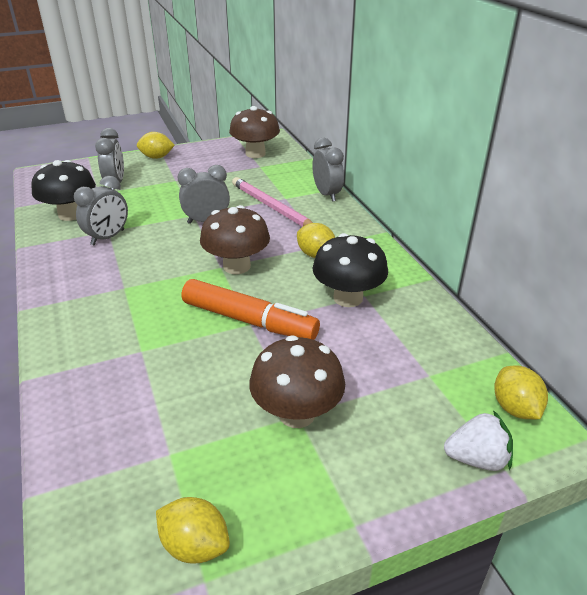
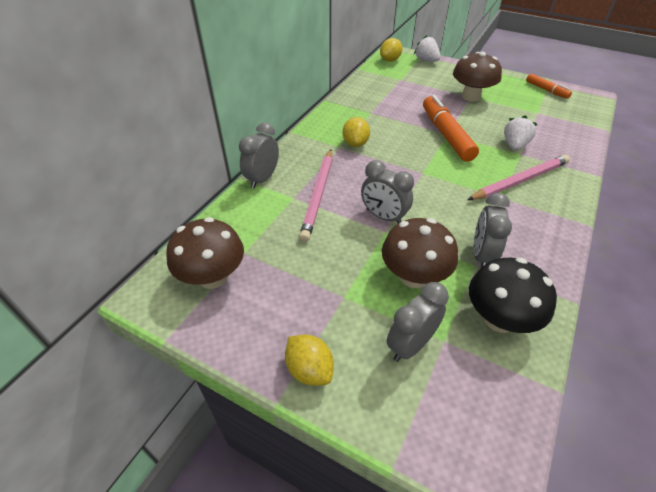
camera: 130 degrees left, 10 degrees up
(108, 237) = (482, 255): grey clock -> grey clock turned 75 degrees counterclockwise
(118, 314) = (520, 181): none -> pink pencil
(157, 358) = (514, 145): none -> white strawberry
(195, 545) = (546, 90): yellow lemon -> orange marker
(237, 266) = (412, 166): brown mushroom -> brown mushroom (414, 276)
(348, 298) = (380, 116): black mushroom -> none

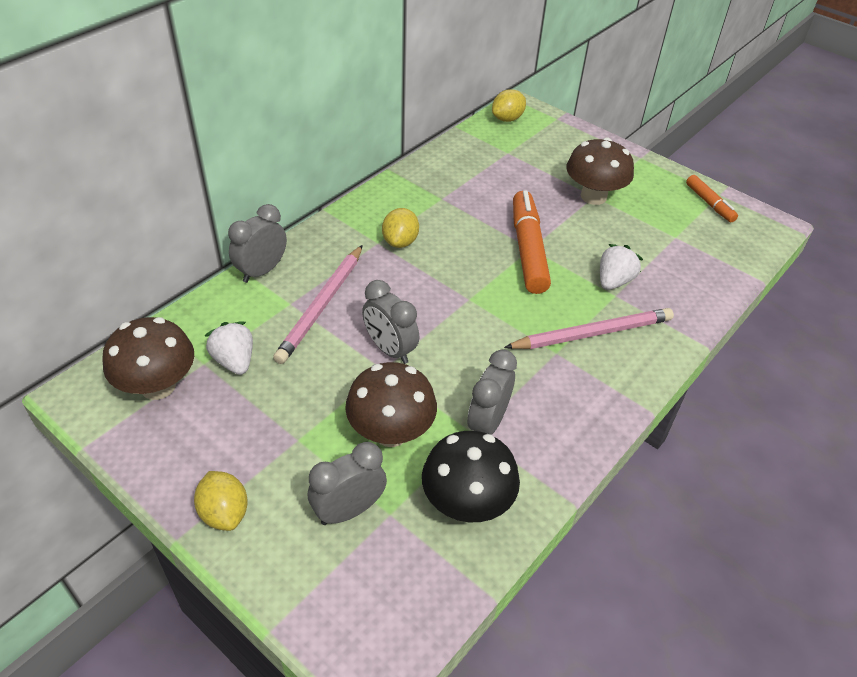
camera: 10 degrees right, 0 degrees up
(426, 60) = (559, 127): white strawberry -> white strawberry (234, 361)

